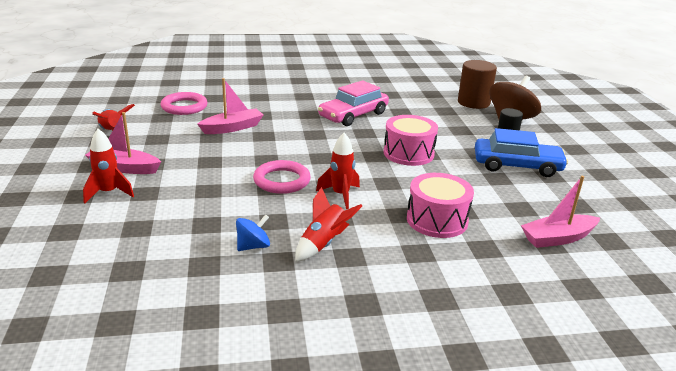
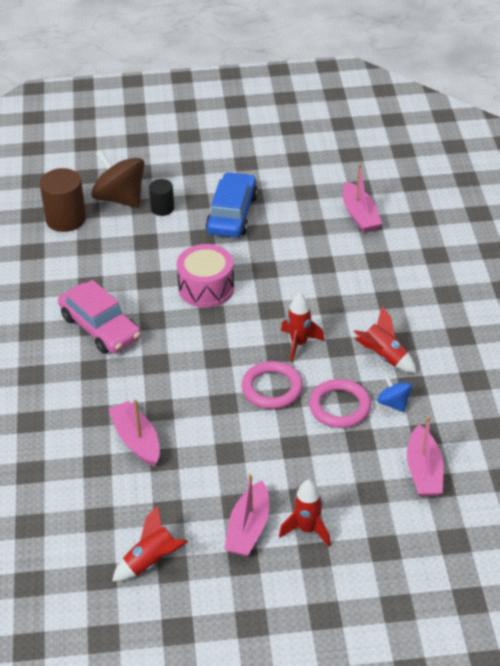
camera: 85 degrees left, 15 degrees up
(150, 260) = (423, 471): none -> pink boat
(184, 107) = (63, 499): pink ring -> pink ring (339, 407)
(437, 220) = (338, 282): pink drum -> none

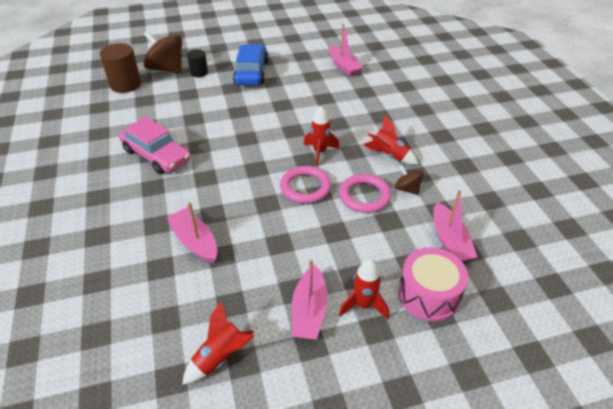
camera: 10 degrees left, 0 degrees up
(206, 288) = (239, 120): pink drum -> pink drum (428, 295)
(393, 403) = (407, 189): blue spinning top -> brown spinning top

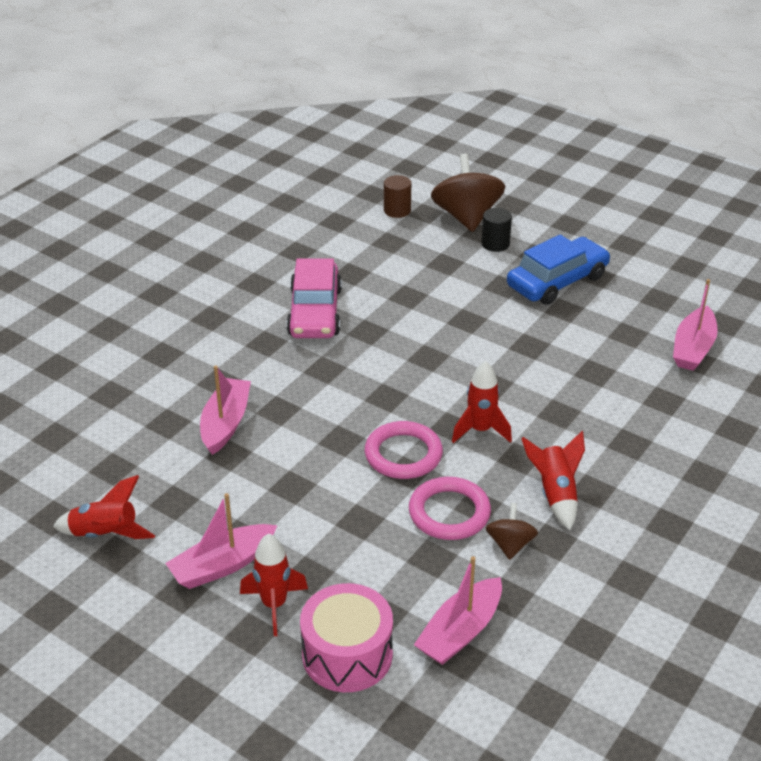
camera: 50 degrees right, 5 degrees down
(125, 84) = (397, 210): brown cylinder -> brown cylinder, size x0.59

